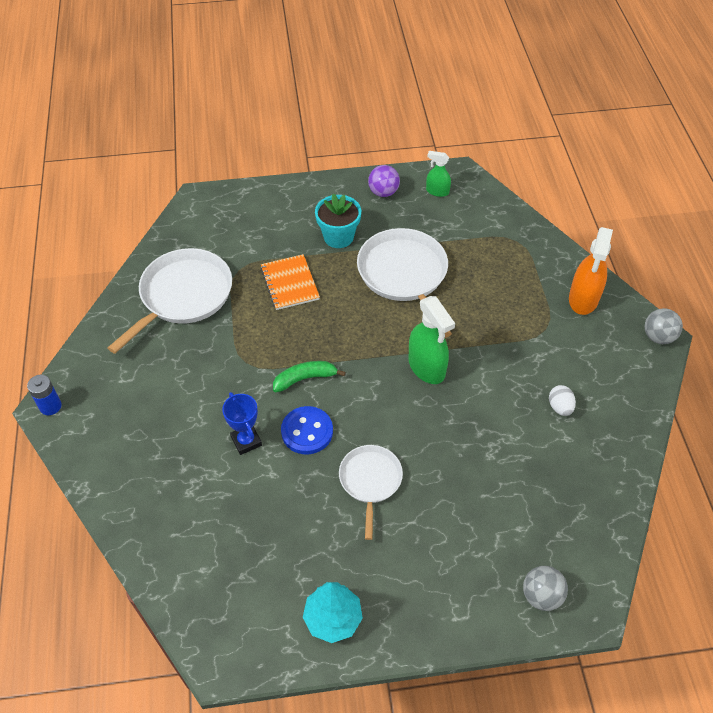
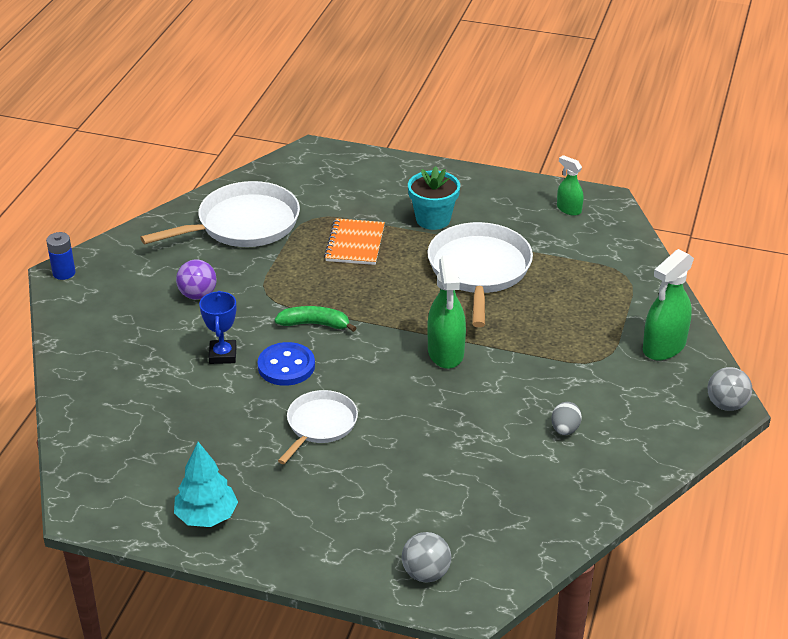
camera: 25 degrees right, 15 degrees down
(383, 192) = (508, 195): purple ball -> purple ball (198, 295)
(560, 407) = (565, 429): white egg -> grey egg
(583, 299) = (663, 347): orange spray bottle -> green spray bottle

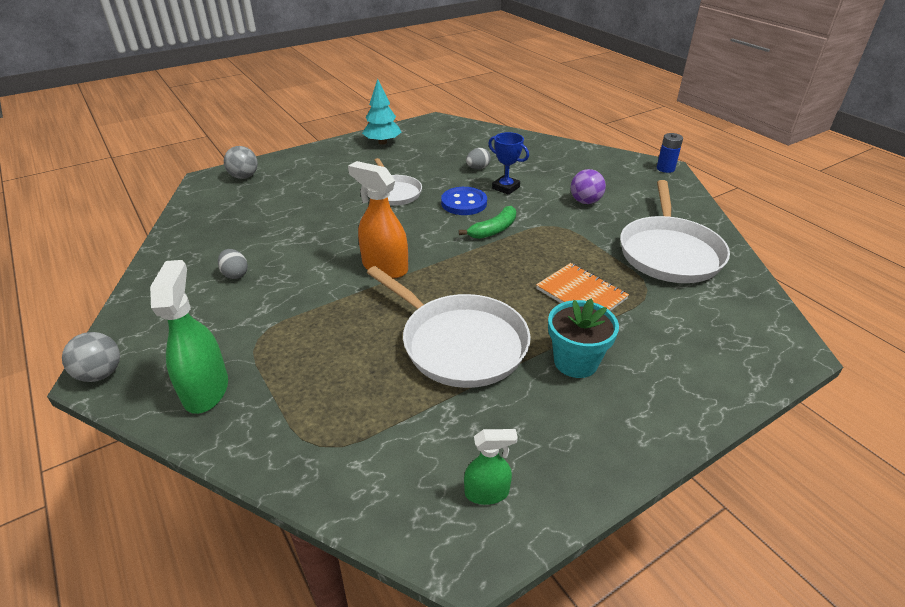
camera: 130 degrees right, 0 degrees up
(196, 396) = (478, 168): none -> grey egg
(446, 353) = (384, 267): green spray bottle -> orange spray bottle

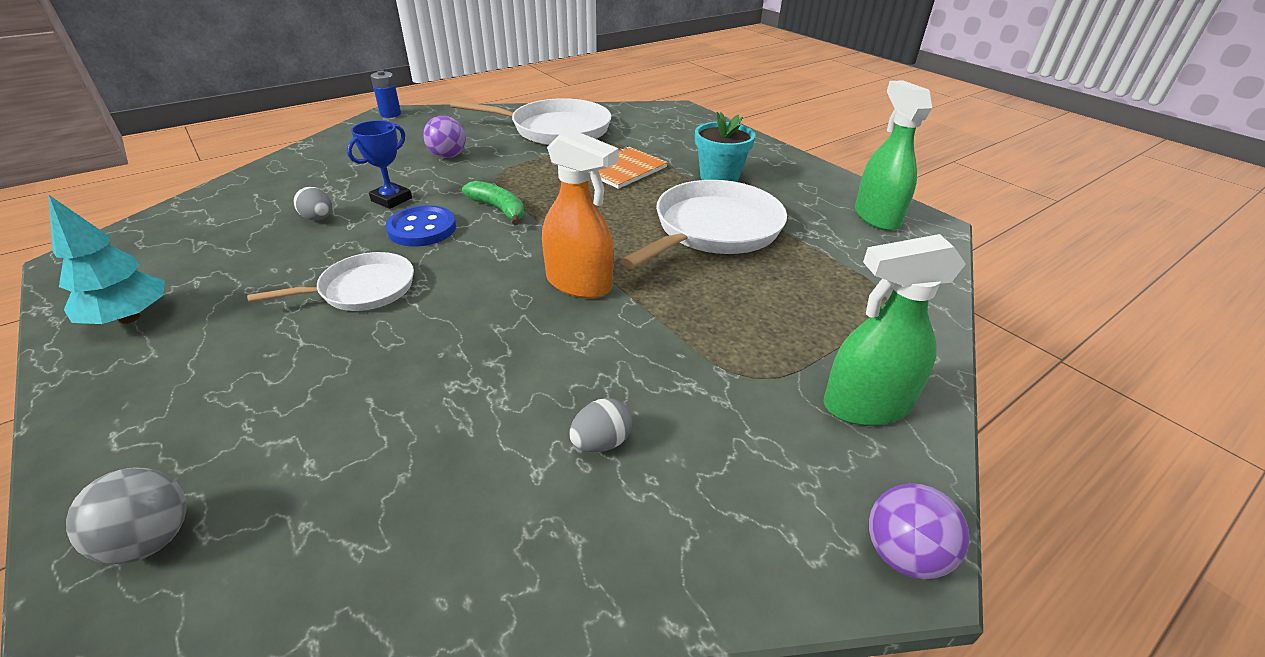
camera: 95 degrees left, 0 degrees up
(100, 374) = (903, 554): grey ball -> purple ball
(384, 267) = (579, 284): orange spray bottle -> orange spray bottle turned 90 degrees counterclockwise
(487, 492) = (876, 217): green spray bottle -> green spray bottle, size x1.75

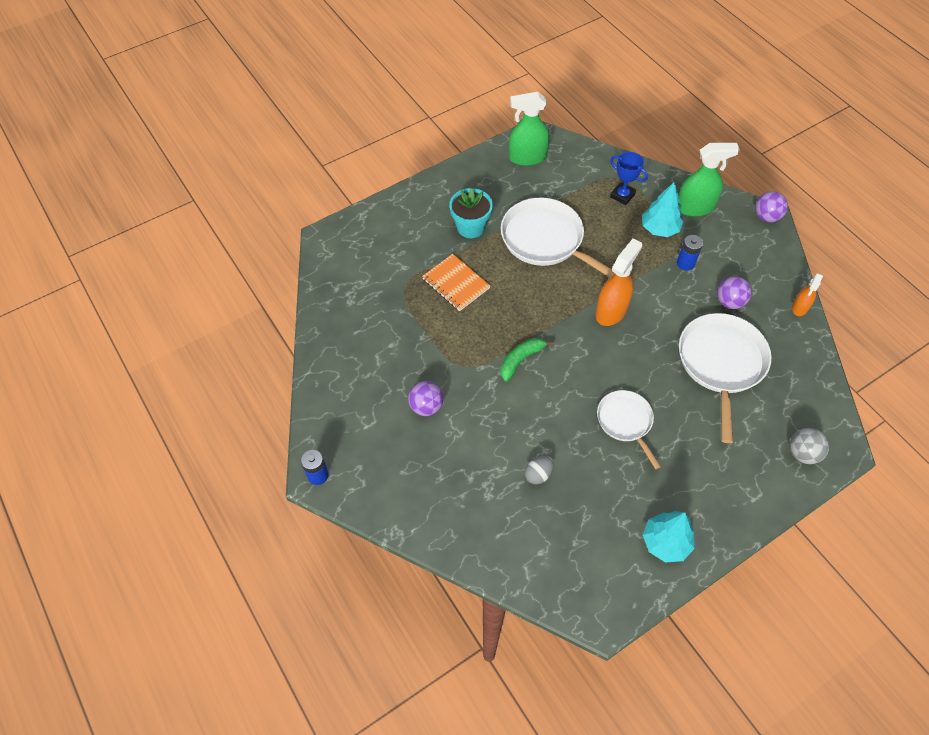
camera: 85 degrees left, 20 degrees up
(391, 199) = (507, 432): blue trophy -> blue trophy (622, 195)
(422, 229) = (551, 403): blue button -> none
(556, 129) = (370, 330): white pan -> white pan (721, 363)
(585, 599) = (800, 307): none -> orange spray bottle
(601, 442) = (729, 302): grey egg -> purple ball
(699, 379) = (685, 263): none -> blue battery
(781, 348) = (659, 229): none -> turquoise tree
(866, 405) = (695, 207): green spray bottle -> green spray bottle turned 90 degrees counterclockwise

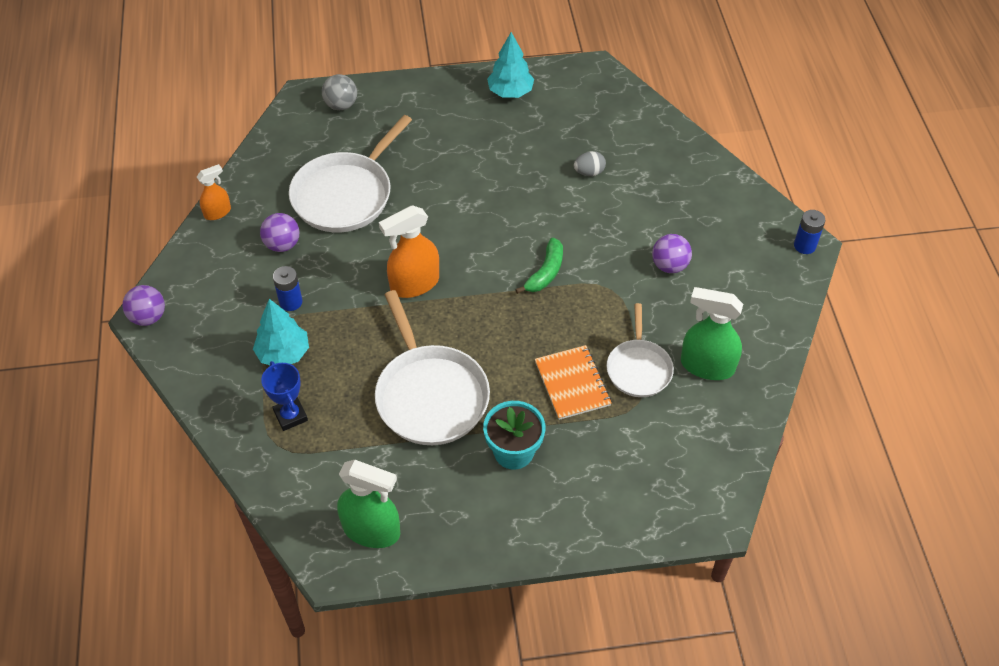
camera: 155 degrees left, 5 degrees down
(521, 360) = (545, 272): green banana -> green banana turned 45 degrees counterclockwise
(625, 421) = (478, 182): white pan -> white pan (639, 368)
(695, 207) = (217, 363): green spray bottle -> green spray bottle (706, 366)

